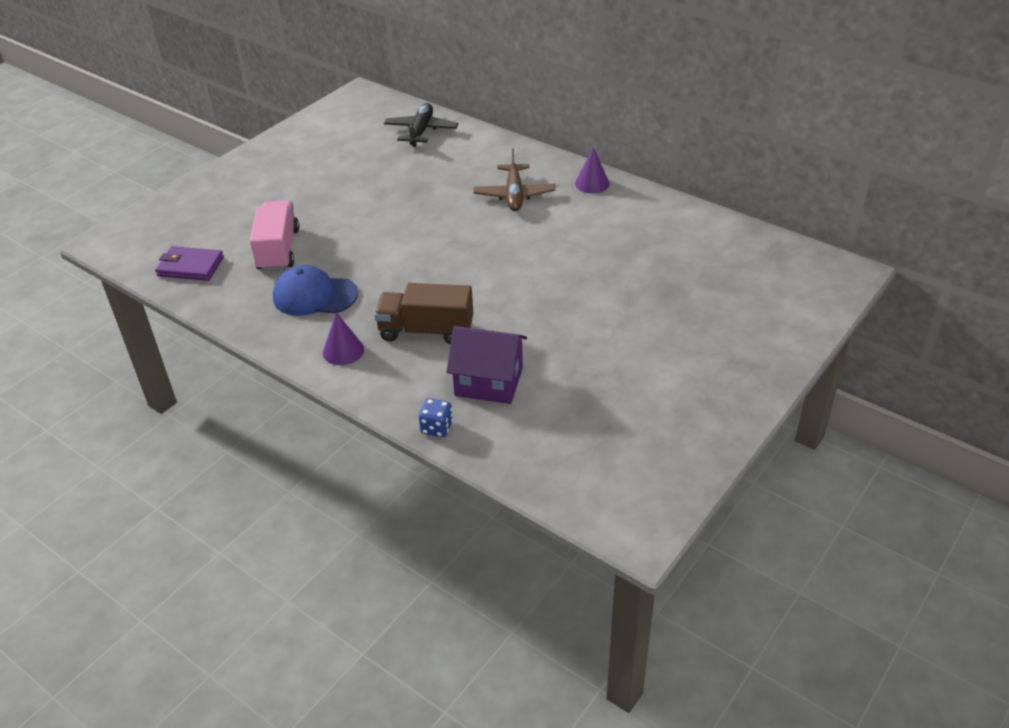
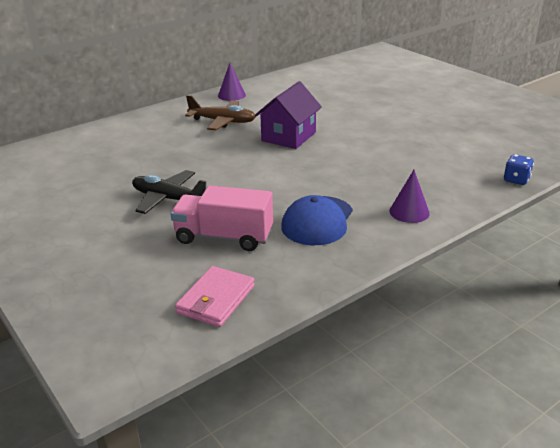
camera: 75 degrees left, 10 degrees down
(190, 266) = (216, 299): purple wallet -> pink wallet
(421, 131) = (75, 147): black plane -> black plane (169, 199)
(426, 331) = (393, 173): brown truck -> none
(488, 382) = (464, 156): purple house -> purple house (288, 137)

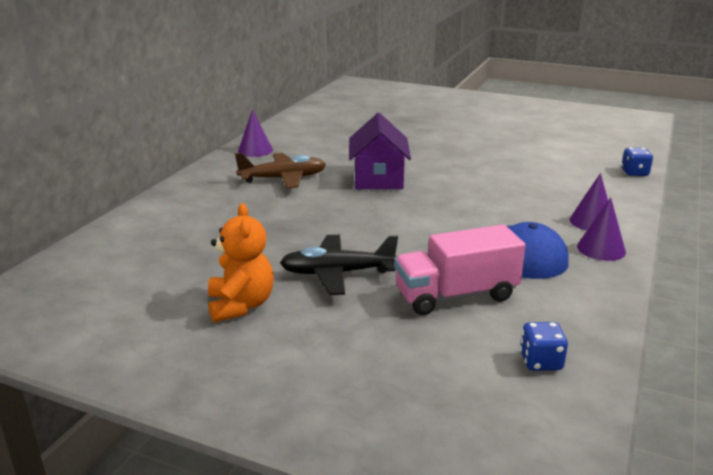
camera: 30 degrees left, 5 degrees down
(87, 203) = (241, 305): none -> orange teddy bear
(216, 299) = (540, 362): pink wallet -> blue dice
(383, 235) = (601, 249): none -> purple cone

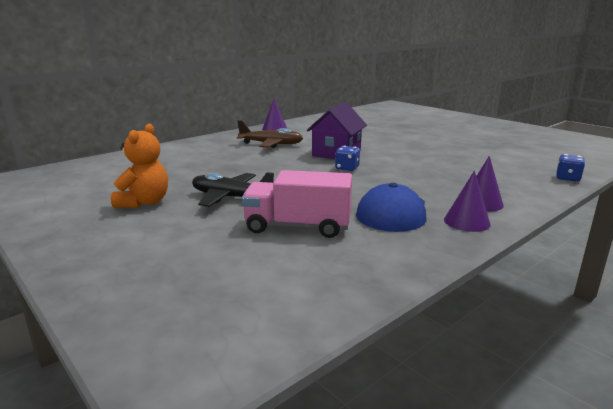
camera: 25 degrees right, 5 degrees down
(540, 362) = (306, 284): blue dice -> blue dice (347, 168)

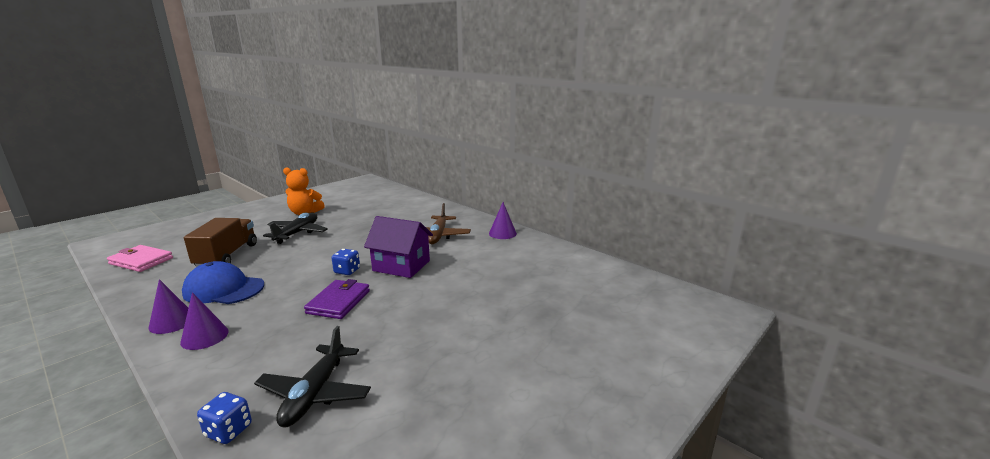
camera: 85 degrees right, 0 degrees up
(298, 227) = (227, 256): pink truck -> brown truck
(303, 291) = (141, 261): none -> pink wallet
(405, 167) = (339, 302): none -> purple wallet
(518, 164) = (315, 393): none -> black plane

